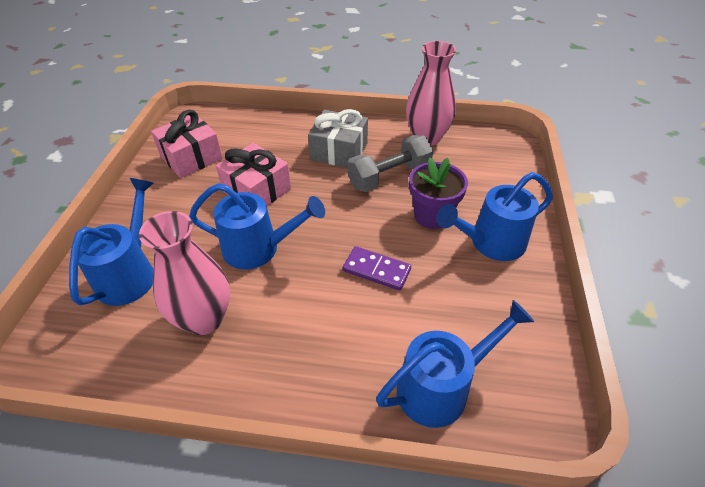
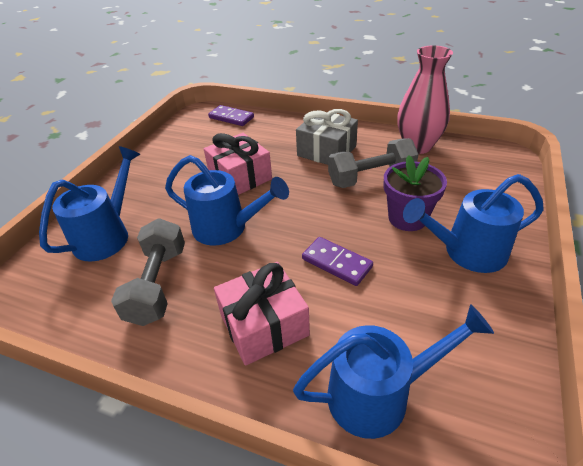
camera: 15 degrees right, 5 degrees down
(191, 157) = (191, 145): pink gift -> pink gift (264, 325)
(204, 319) = (158, 284): pink vase -> grey dumbbell
(227, 120) = (231, 117): none -> purple domino

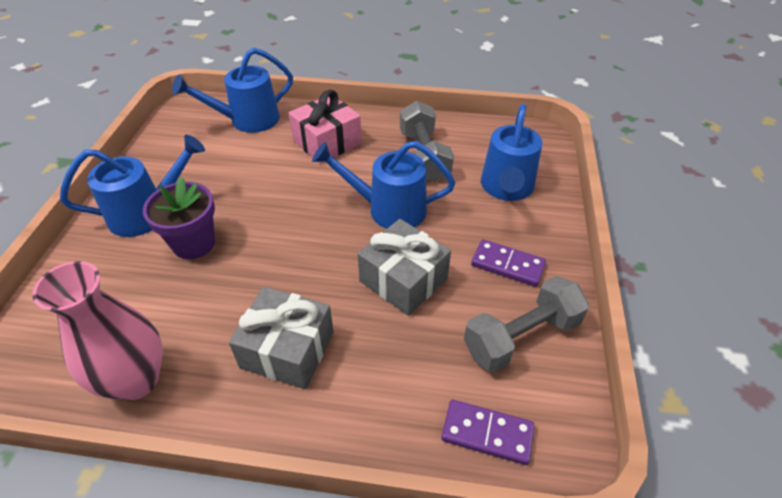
camera: 165 degrees right, 5 degrees up
(240, 177) = (403, 280): pink gift -> grey gift
(336, 263) = (273, 189): purple domino -> purple domino (507, 265)
(371, 178) = (225, 299): grey dumbbell -> grey dumbbell (521, 337)

